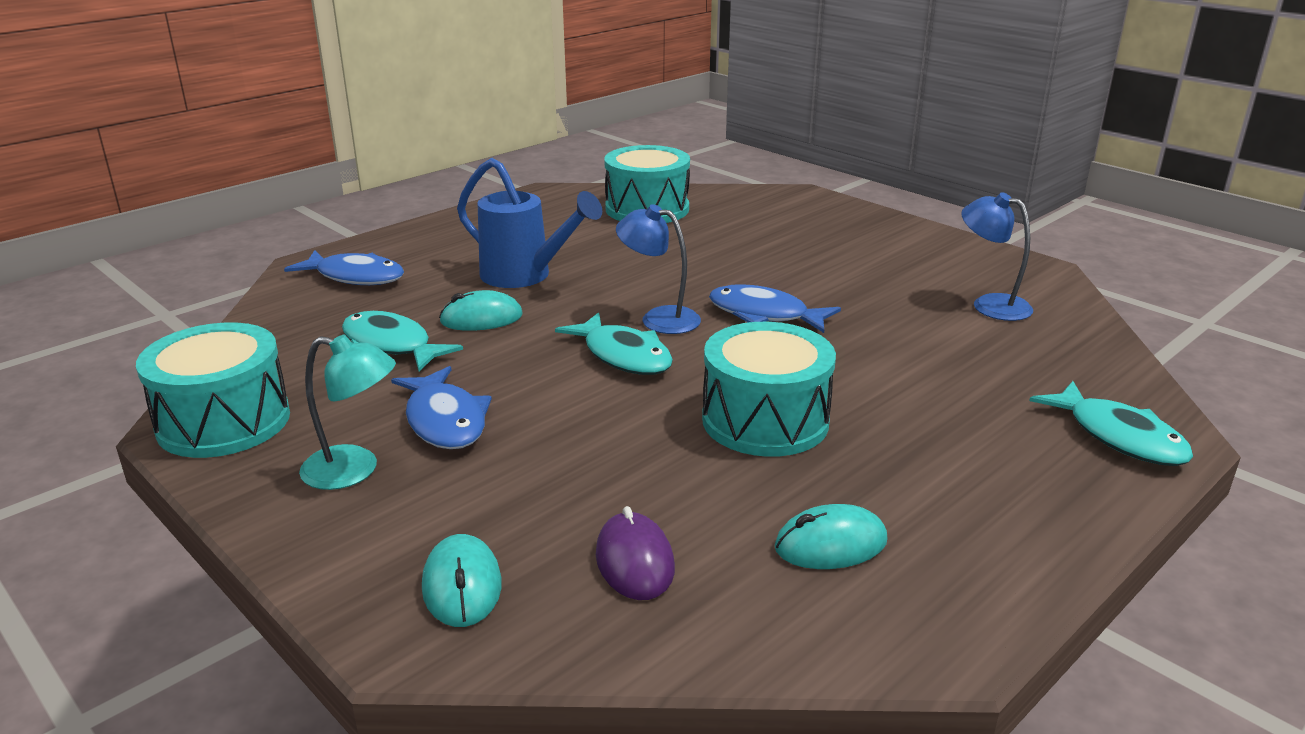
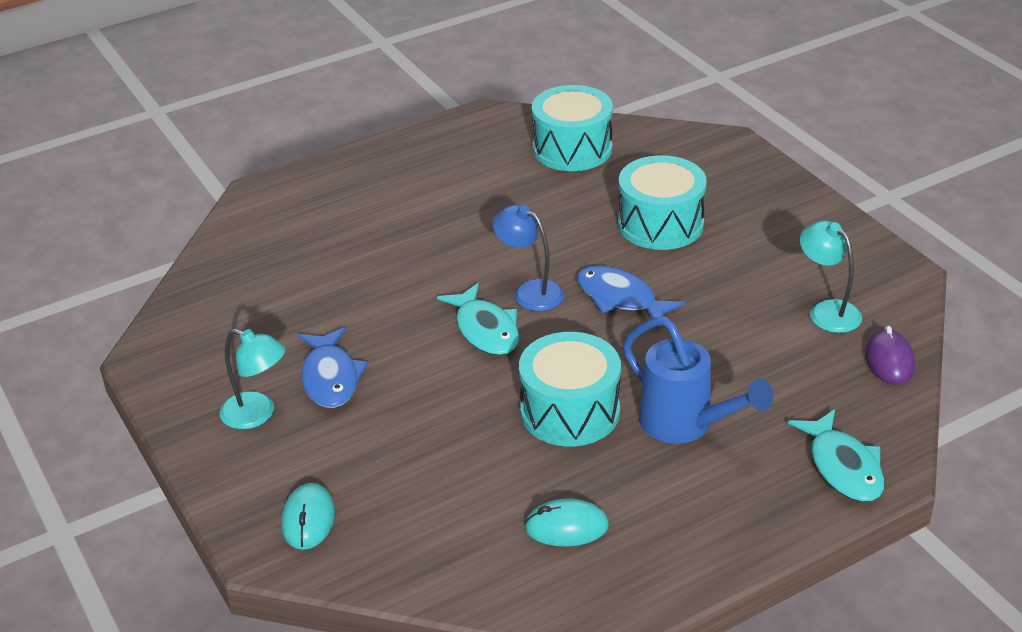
camera: 15 degrees right, 10 degrees up
(224, 422) = (174, 357): turquoise drum -> turquoise drum (660, 224)
(355, 277) = (294, 211): blue fish -> none
(391, 345) = (307, 295): turquoise fish -> none
(481, 318) = (385, 273): turquoise mouse -> none
(525, 276) = (435, 227): blue watering can -> blue watering can (686, 425)
(635, 561) = (426, 519): purple mouse -> purple mouse (889, 360)
(990, 304) = (827, 311): blue lamp -> turquoise lamp

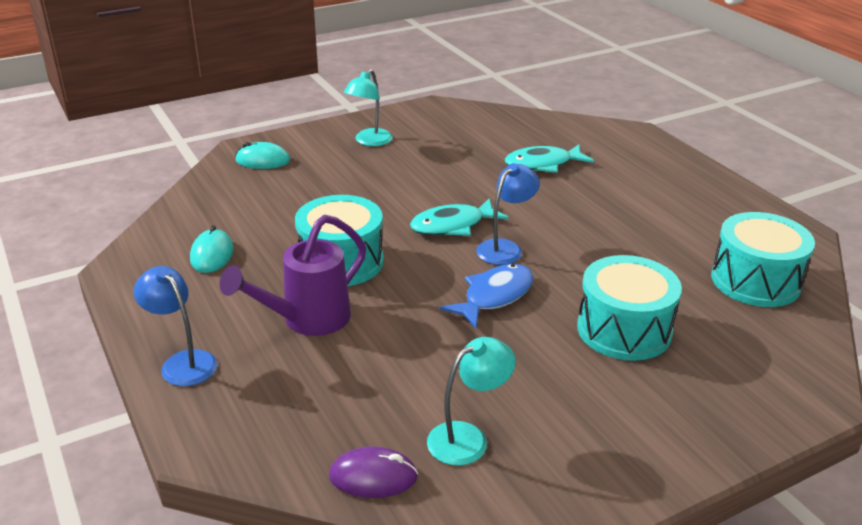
camera: 90 degrees right, 5 degrees down
(330, 378) = (403, 164): blue fish -> none
(686, 425) = (306, 321): blue watering can -> purple watering can
(776, 510) = (183, 362): none -> blue lamp
(843, 467) = (219, 412): turquoise fish -> turquoise fish (543, 164)

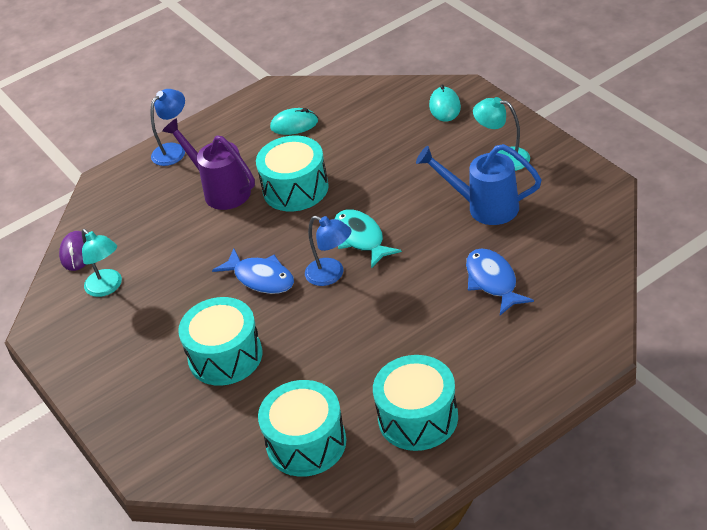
camera: 90 degrees right, 10 degrees up
(436, 157) = (484, 207): none -> blue watering can
(543, 164) = (493, 281): turquoise fish -> blue fish
(716, 216) = (418, 418): none -> turquoise drum

